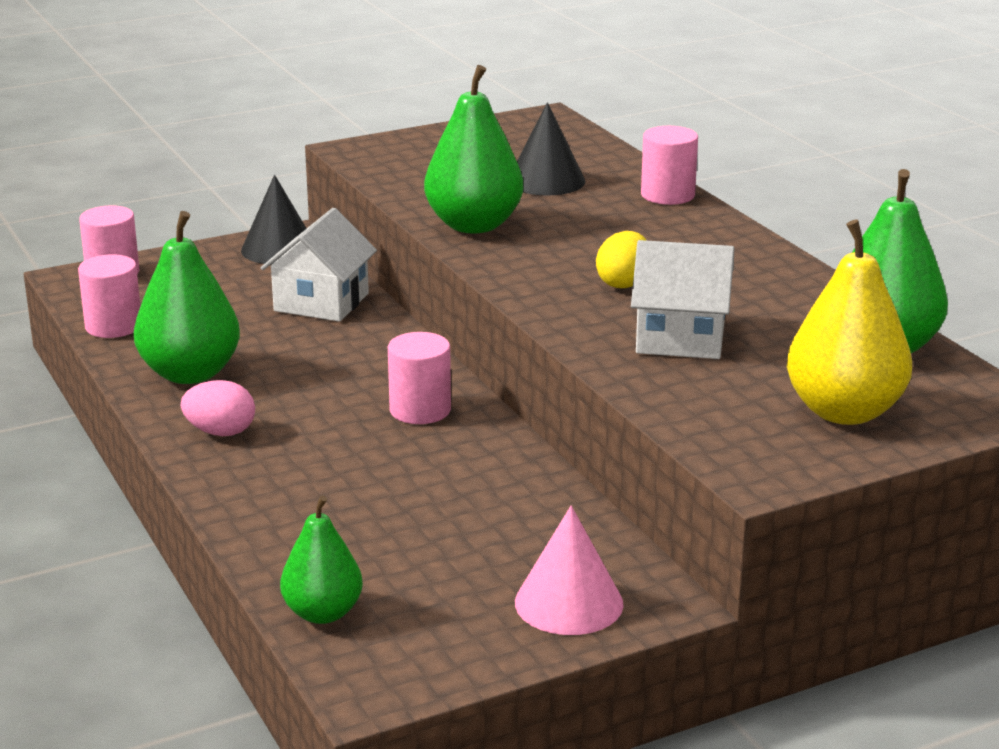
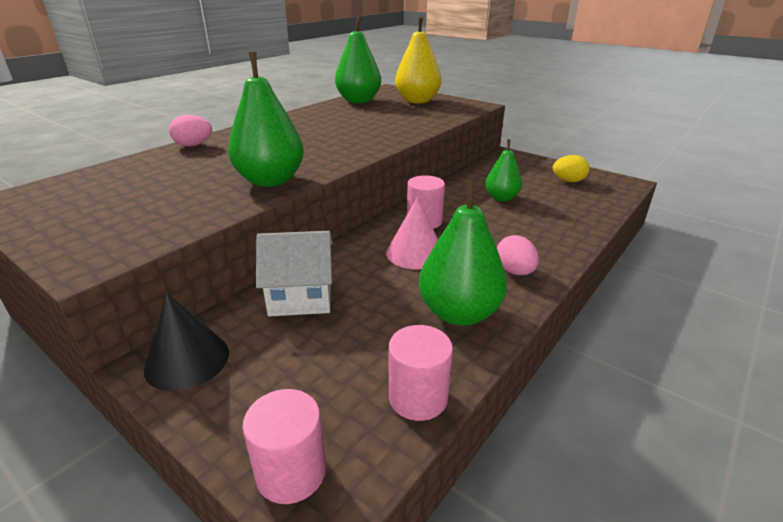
camera: 115 degrees left, 5 degrees up
(323, 613) = (605, 200): green pear -> green pear (501, 198)
(546, 180) = (172, 176): black cone -> none
(569, 603) = (529, 165): pink cone -> pink cone (415, 253)
(623, 283) = (332, 138): yellow egg -> yellow egg (568, 181)
(667, 195) = (193, 145): pink cylinder -> pink egg
(681, 337) = (383, 123): white house -> none

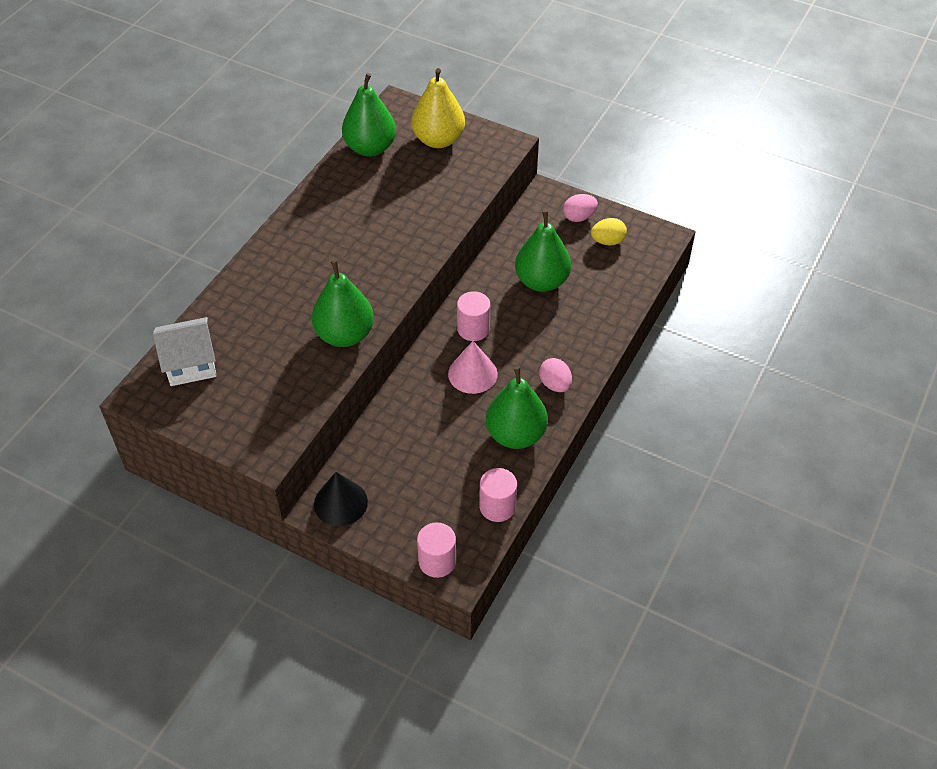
camera: 10 degrees left, 20 degrees up
(193, 145) = (240, 281): pink egg -> pink egg (579, 217)
(301, 296) = (395, 435): white house -> white house (190, 364)
(501, 198) = (541, 281): green pear -> green pear, size x1.60

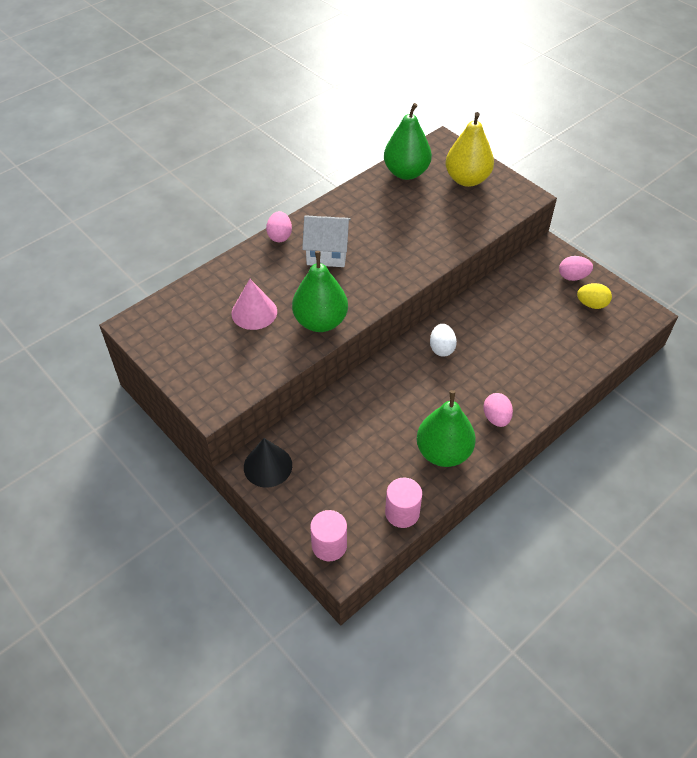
camera: 20 degrees right, 0 degrees up
(190, 364) = (185, 310): white house -> white house (327, 252)
(260, 254) = (280, 236): none -> pink egg
(472, 373) = (426, 387): pink cone -> pink cone (254, 312)
(473, 329) = (441, 348): pink cylinder -> white egg
(541, 281) = (518, 323): green pear -> none

